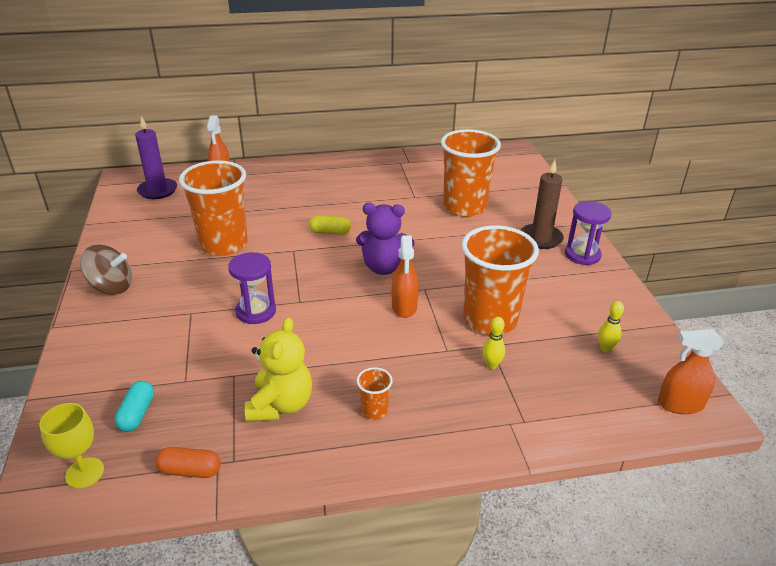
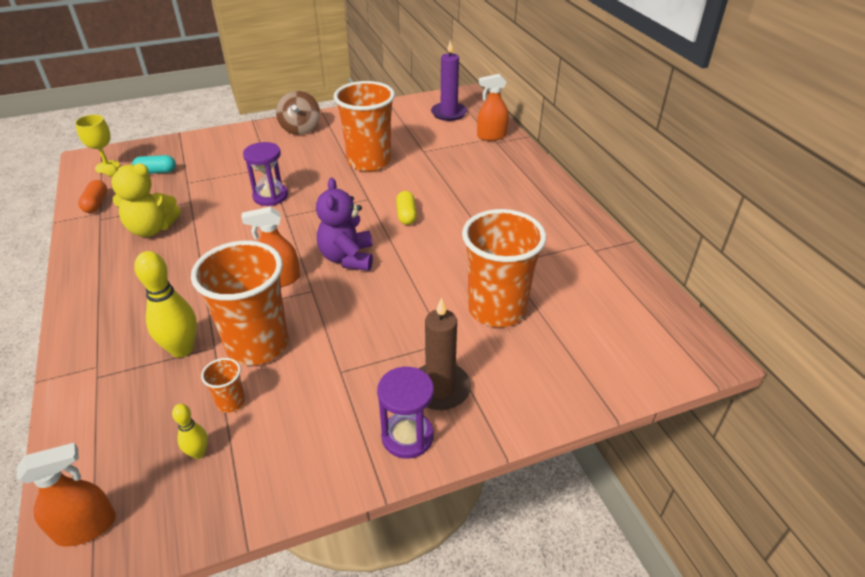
camera: 80 degrees right, 5 degrees up
(374, 411) = (134, 278): orange cup -> orange cup (231, 402)
(491, 365) = (182, 349): yellow bowling pin -> yellow bowling pin, size x1.89
(680, 404) = (86, 527): orange spray bottle -> orange spray bottle turned 75 degrees clockwise

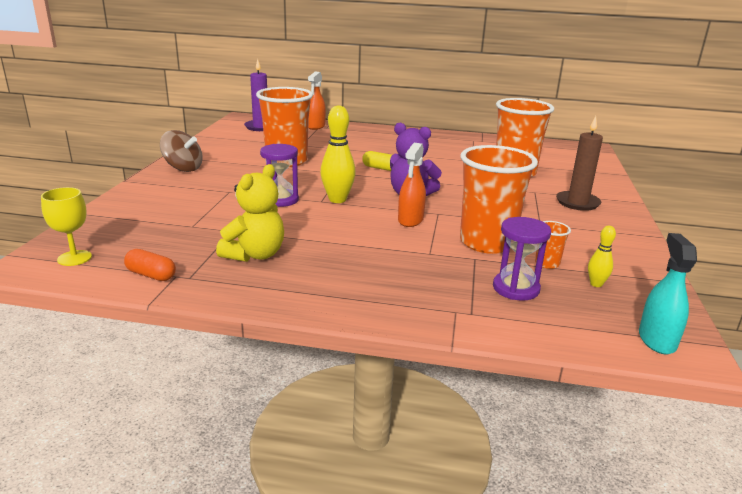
camera: 60 degrees left, 15 degrees down
(86, 527) = (656, 340): orange spray bottle -> turquoise spray bottle
(156, 172) = (140, 235): turquoise capsule -> none
(182, 349) = (466, 270): yellow bowling pin -> yellow bowling pin (337, 200)
(407, 436) = (614, 220): purple hourglass -> purple hourglass (516, 288)

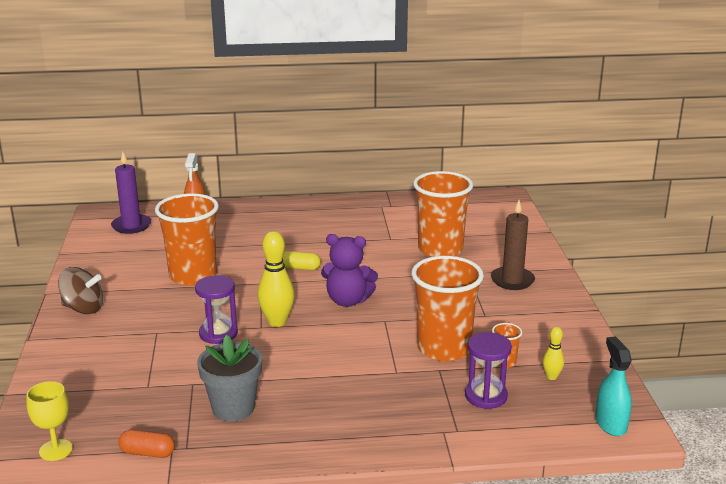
camera: 15 degrees left, 0 degrees up
(255, 255) = (233, 408): yellow teddy bear -> grey flower pot
(410, 220) = (362, 335): orange spray bottle -> none

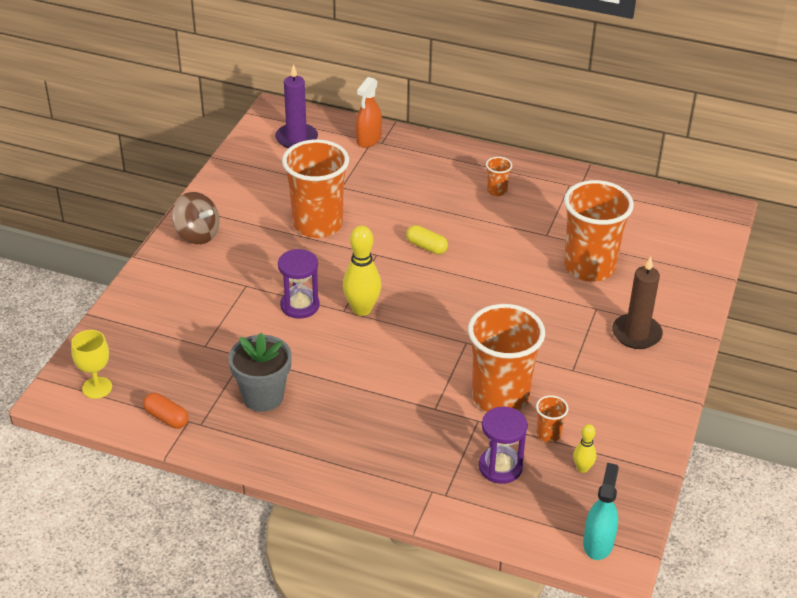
camera: 25 degrees right, 15 degrees up
(328, 222) = (497, 191): none -> orange cup
(348, 301) = (446, 305): purple teddy bear -> none

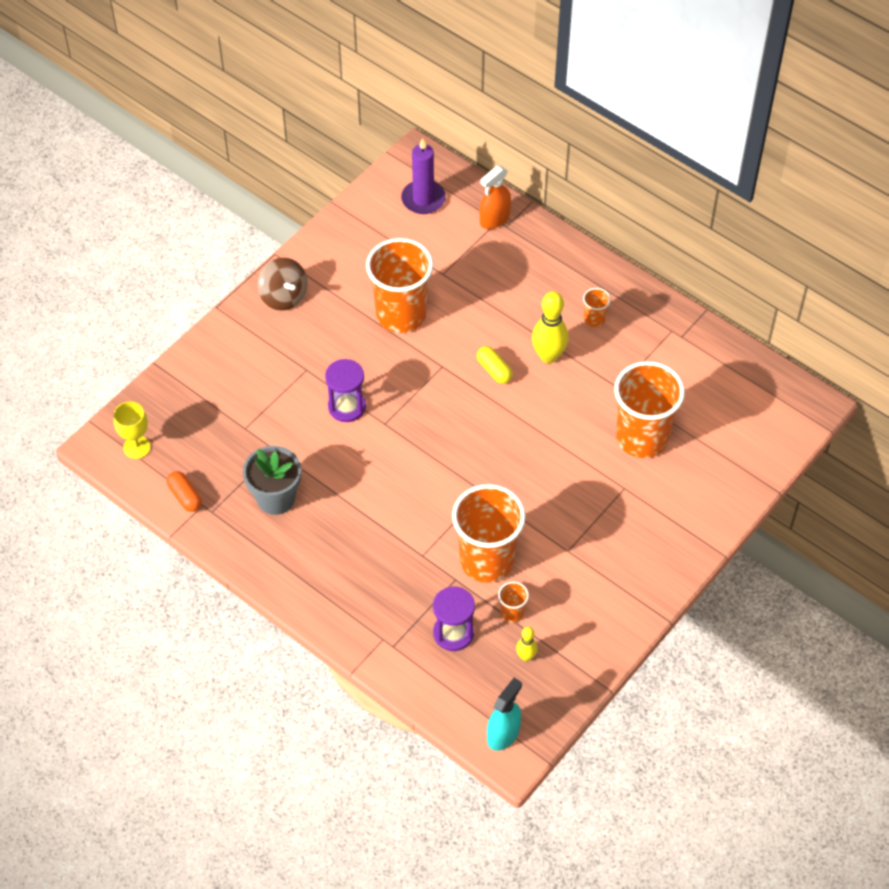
camera: 20 degrees right, 15 degrees up
(362, 309) = (402, 427): yellow bowling pin -> yellow bowling pin (548, 356)
(636, 334) = (648, 528): brown candle -> none

